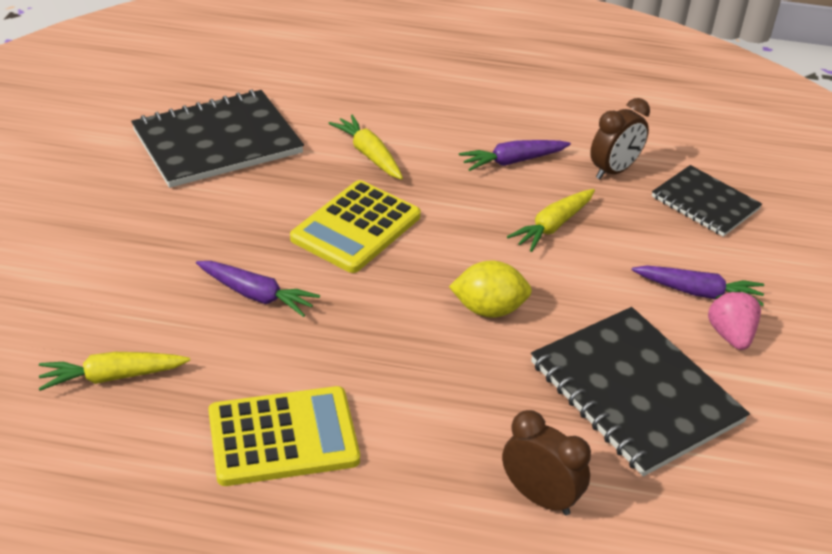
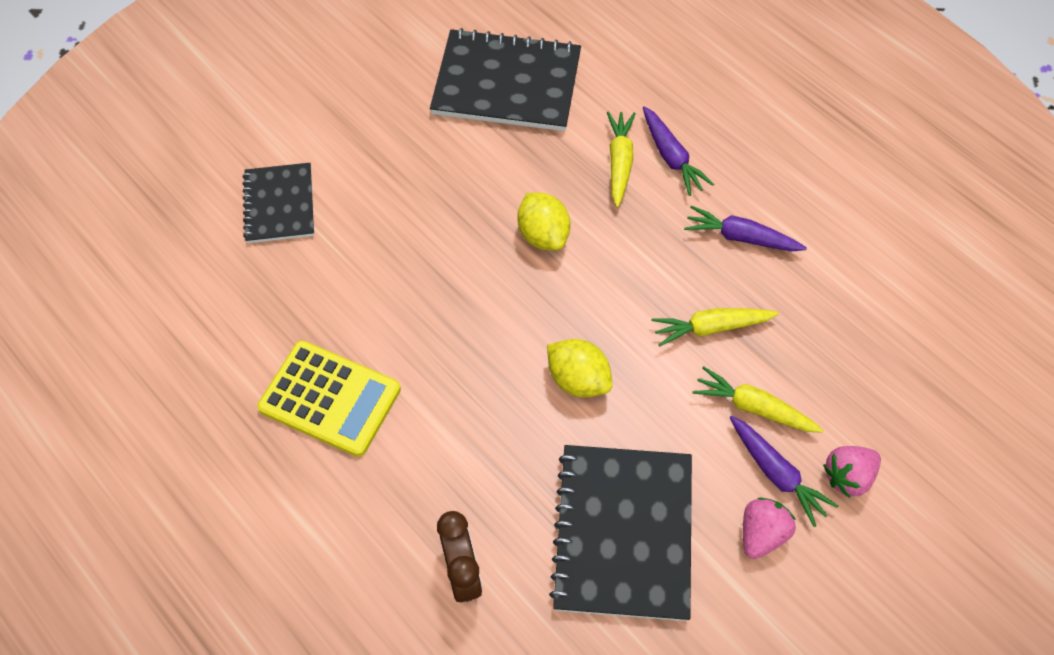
camera: 40 degrees right, 20 degrees up
(112, 377) = (261, 274): yellow carrot -> yellow carrot (753, 407)
(256, 295) = (413, 258): purple carrot -> purple carrot (671, 157)
(356, 228) = (543, 235): yellow calculator -> yellow lemon
(614, 171) = (827, 299): brown clock -> none
(705, 203) = (881, 385): black notebook -> black notebook (279, 205)
(745, 268) = (848, 476): none -> pink strawberry

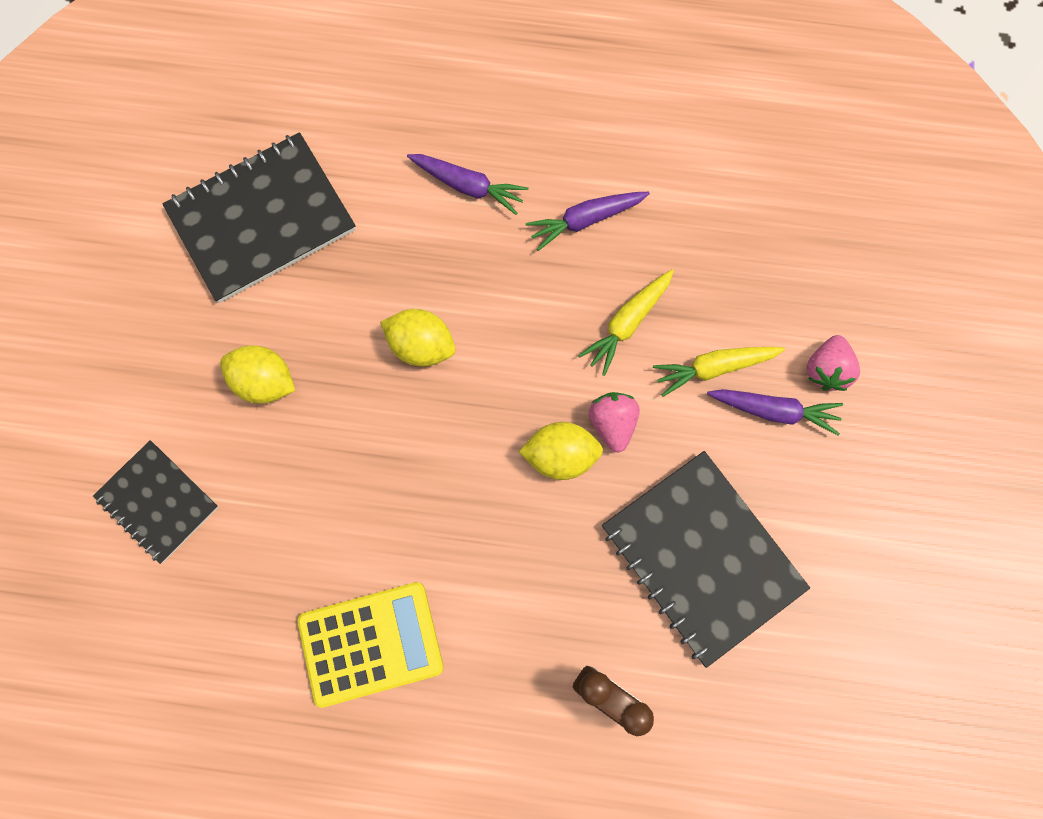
camera: 40 degrees left, 15 degrees up
(416, 182) = (265, 382): none -> yellow lemon
(619, 162) = (428, 225): yellow carrot -> none
(761, 534) = (801, 470): pink strawberry -> pink strawberry (612, 423)

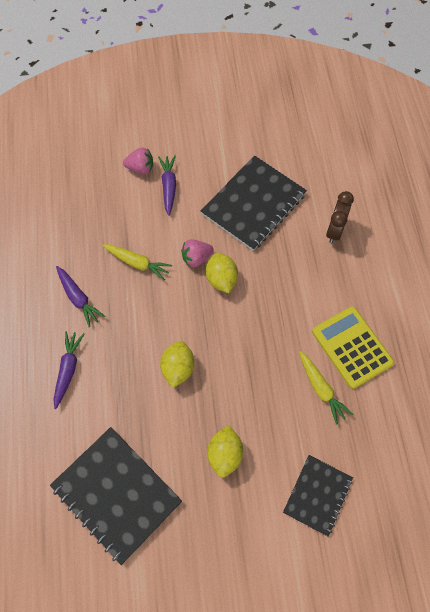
camera: 105 degrees left, 10 degrees down
(714, 368) = (152, 217): yellow carrot -> yellow carrot (321, 389)

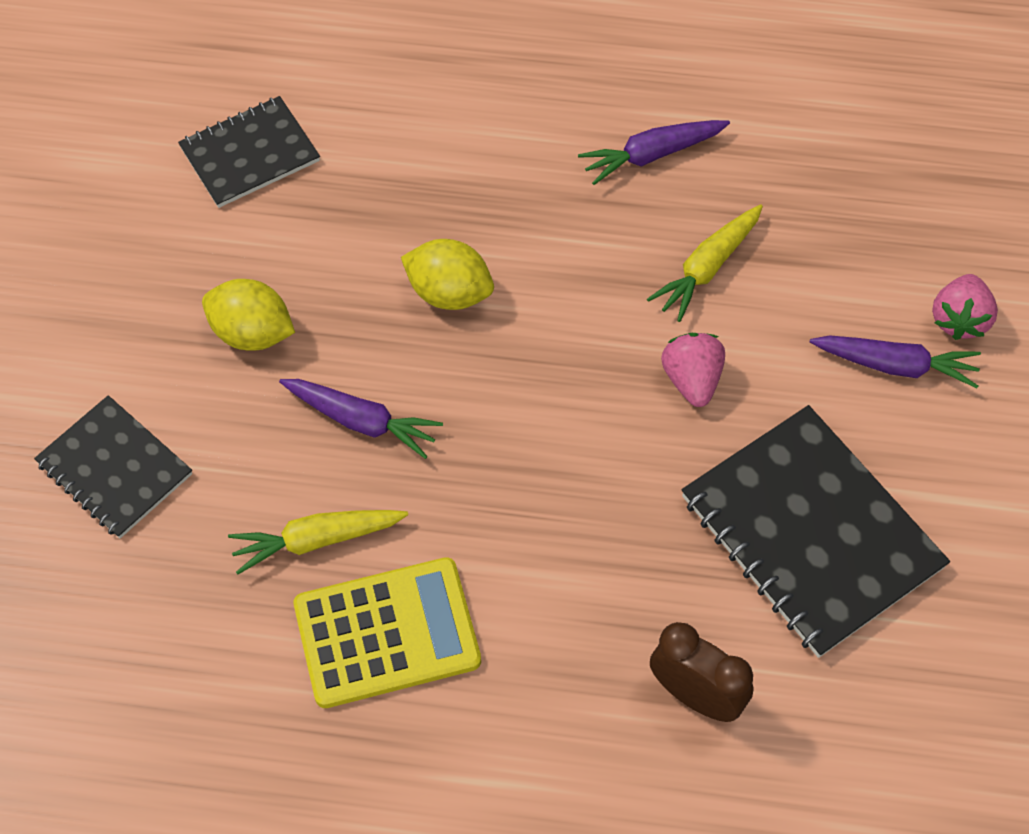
camera: 105 degrees right, 5 degrees down
(68, 370) = (505, 118): purple carrot -> purple carrot (361, 421)
(116, 494) = (250, 154): black notebook -> black notebook, size x0.60
(221, 279) = (627, 416): yellow lemon -> none

